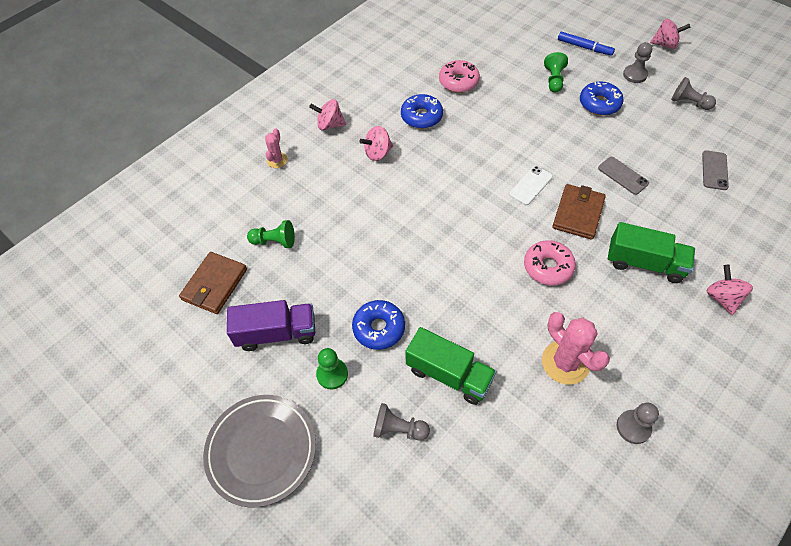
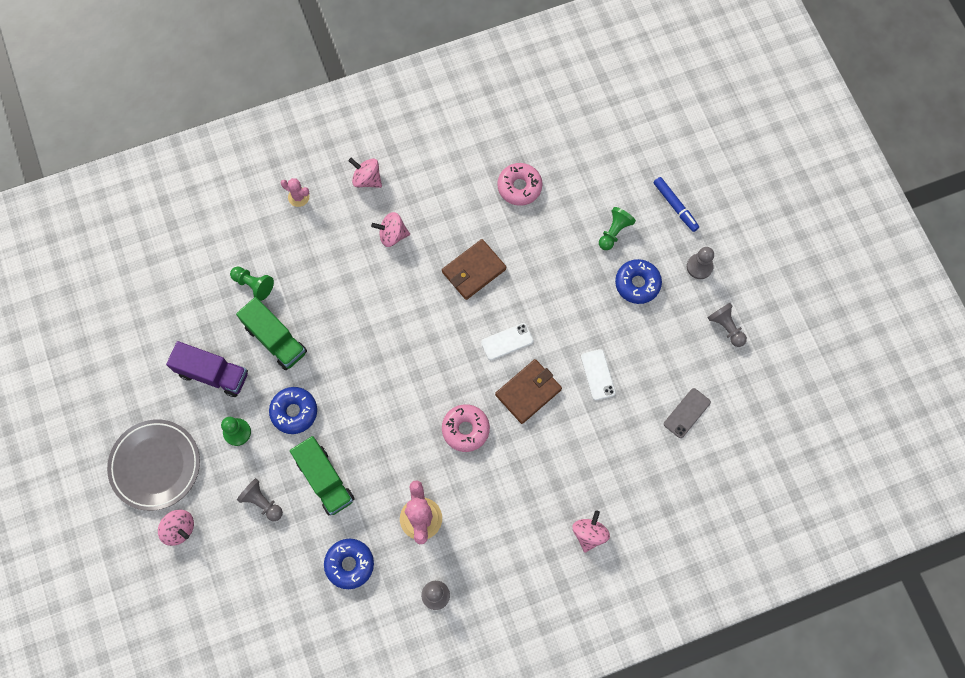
camera: 25 degrees right, 15 degrees up
(214, 284) = (185, 302): brown wallet -> brown wallet (473, 270)
(277, 160) = (298, 197): pink cactus -> pink cactus turned 75 degrees clockwise
(421, 116) = (457, 212): blue donut -> blue donut (349, 564)
(623, 175) = (598, 374): grey phone -> white phone
(644, 263) = (549, 469): green truck -> green truck (275, 339)
(665, 44) = (761, 244): pink spinning top -> pink spinning top (179, 529)

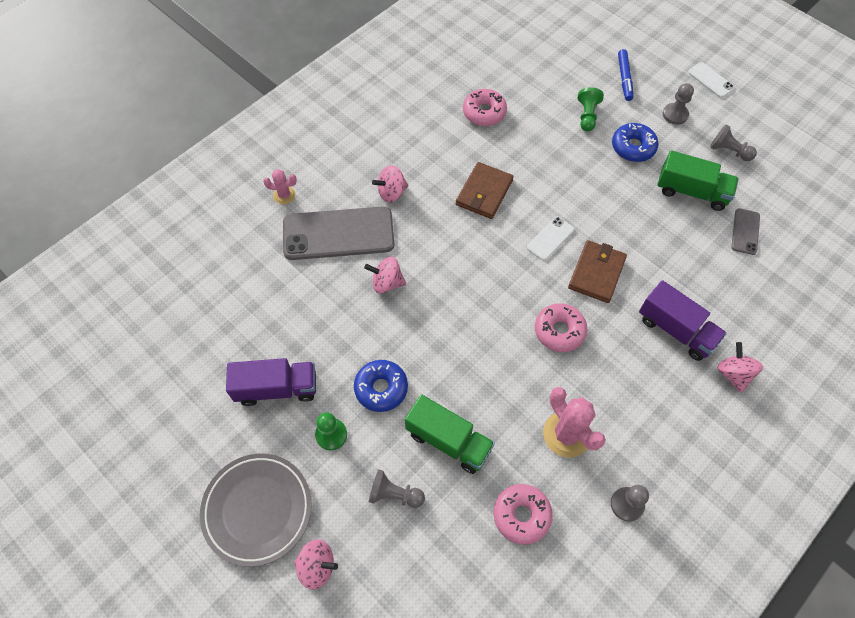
camera: 25 degrees left, 10 degrees down
(253, 285) = (278, 288): green pawn -> none
(275, 339) = (326, 328): green truck -> green truck (691, 191)
(327, 255) = (338, 234): none -> grey phone
(349, 564) = (521, 515): blue donut -> pink donut
(367, 179) = (342, 157): pink spinning top -> pink spinning top (387, 283)
(565, 474) = (676, 330): none -> purple truck
(598, 374) = (648, 232): white phone -> white phone (710, 80)
(675, 206) = (624, 78): blue marker -> blue marker turned 60 degrees clockwise

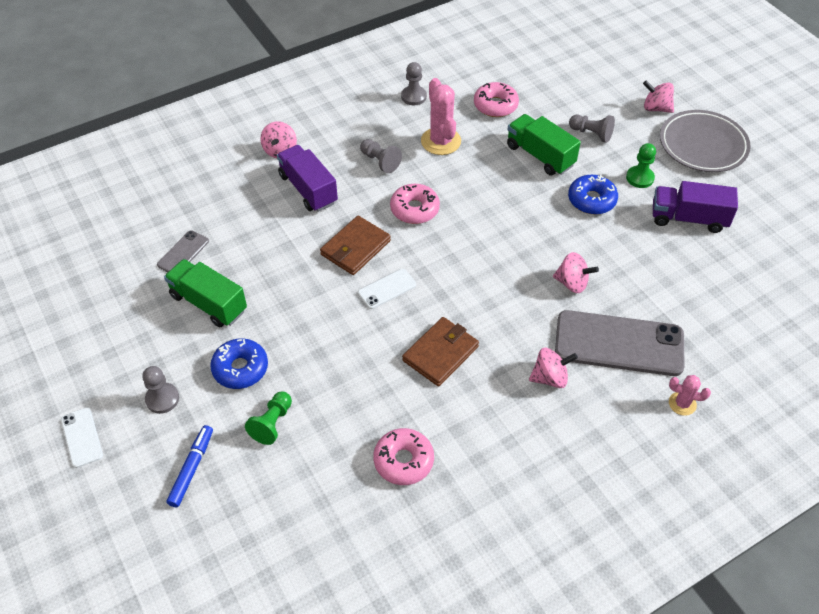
camera: 165 degrees left, 10 degrees down
(729, 151) = (134, 338): grey pawn -> grey pawn (380, 161)

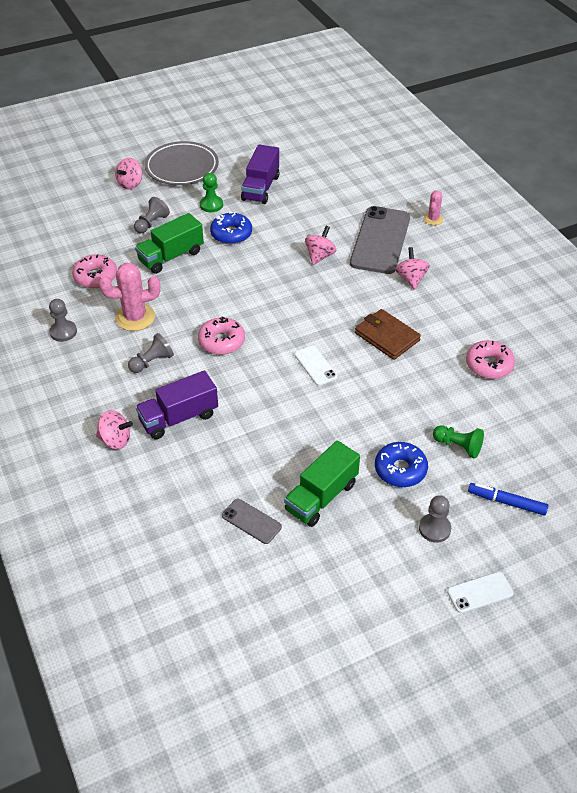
camera: 85 degrees left, 5 degrees down
(355, 248) = (263, 385): brown wallet -> none

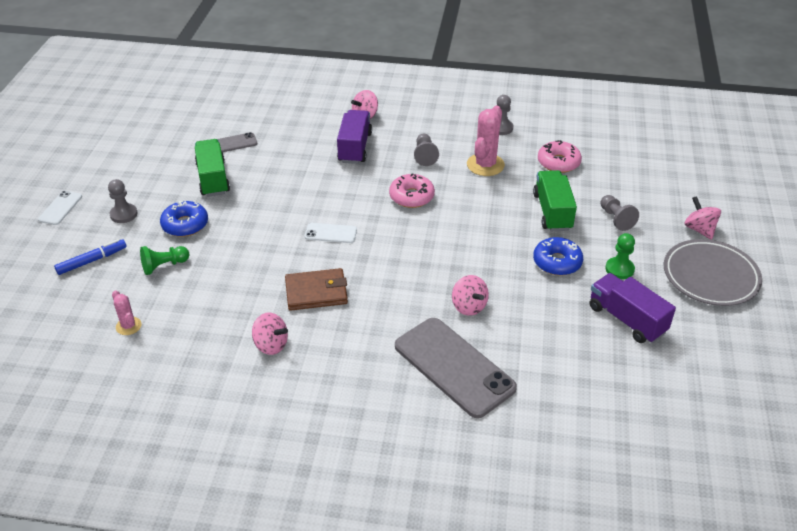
camera: 125 degrees right, 5 degrees down
(411, 279) = (372, 355): pink spinning top -> pink spinning top (271, 345)
(433, 219) = (452, 438): pink cactus -> pink cactus (128, 326)
(489, 365) = (211, 338): pink donut -> none

